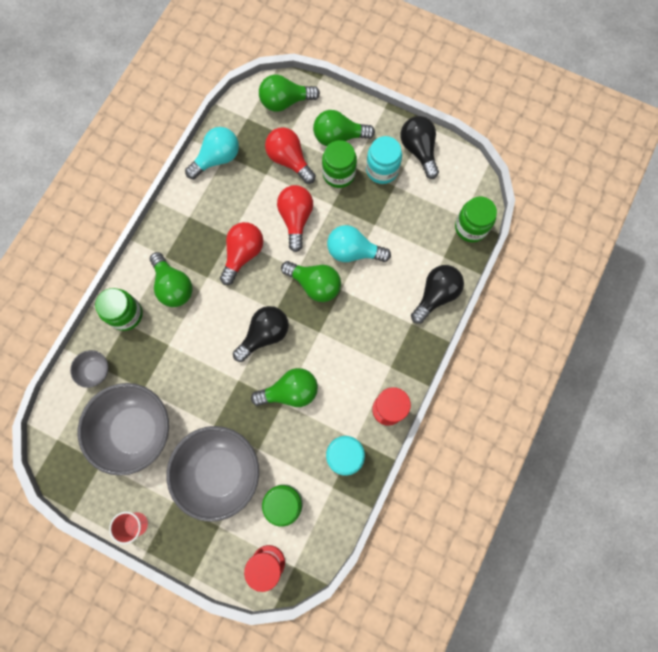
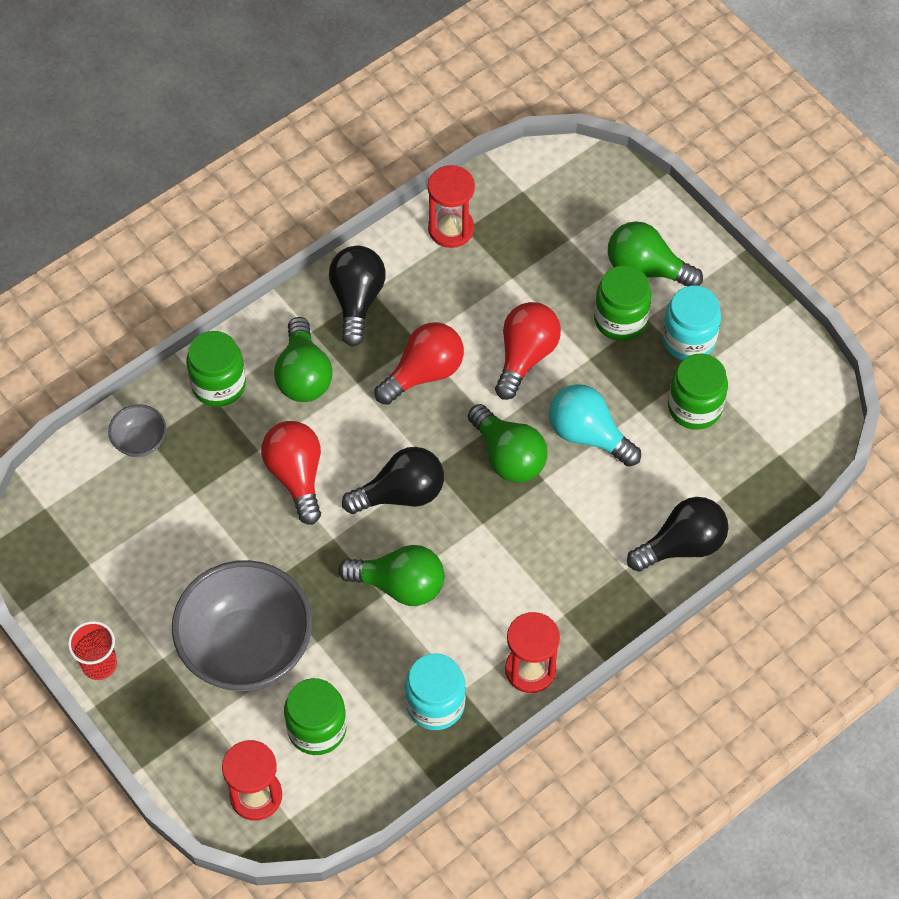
camera: 25 degrees right, 15 degrees down
(135, 430) = (157, 542): grey bowl -> none
(217, 159) = (451, 229): turquoise light bulb -> red hourglass
(285, 102) = (590, 189): green light bulb -> none
(289, 160) = (556, 272): red light bulb -> red light bulb (296, 476)
(419, 150) = (758, 335): black light bulb -> black light bulb (357, 300)
(471, 227) = (784, 473): green jar -> green jar (694, 407)

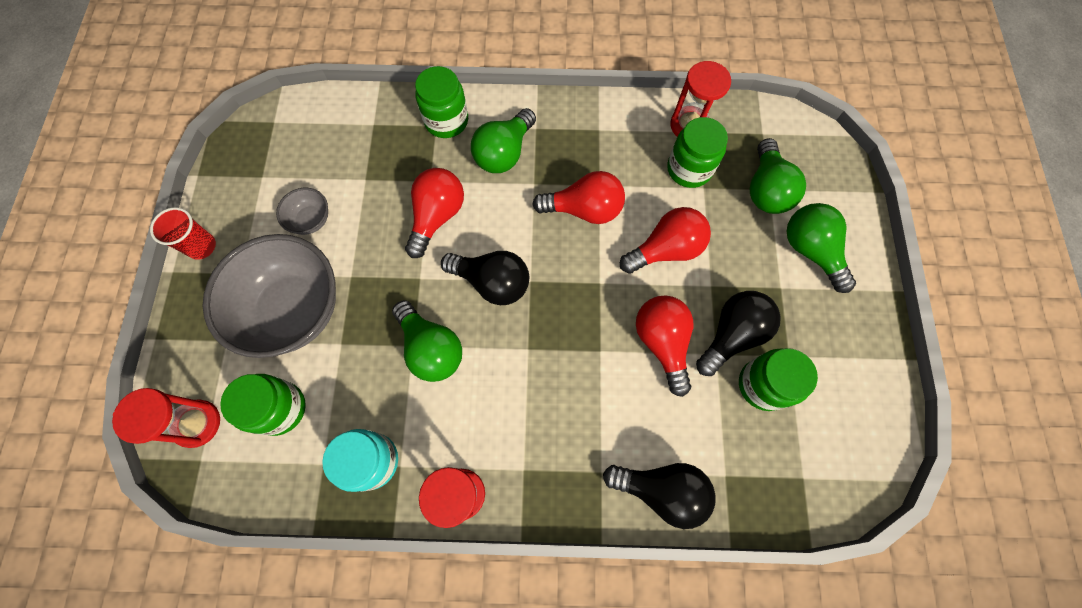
camera: 40 degrees right, 10 degrees up
(140, 441) = (366, 122): grey bowl -> grey bowl (311, 220)
(357, 300) = (583, 129): black light bulb -> black light bulb (732, 335)
(508, 456) = (590, 313): green light bulb -> green light bulb (766, 189)
(588, 435) = (662, 343): turquoise light bulb -> red light bulb
(620, 319) = (759, 274): green jar -> green jar (689, 169)
(688, 340) = (801, 328): turquoise jar -> none

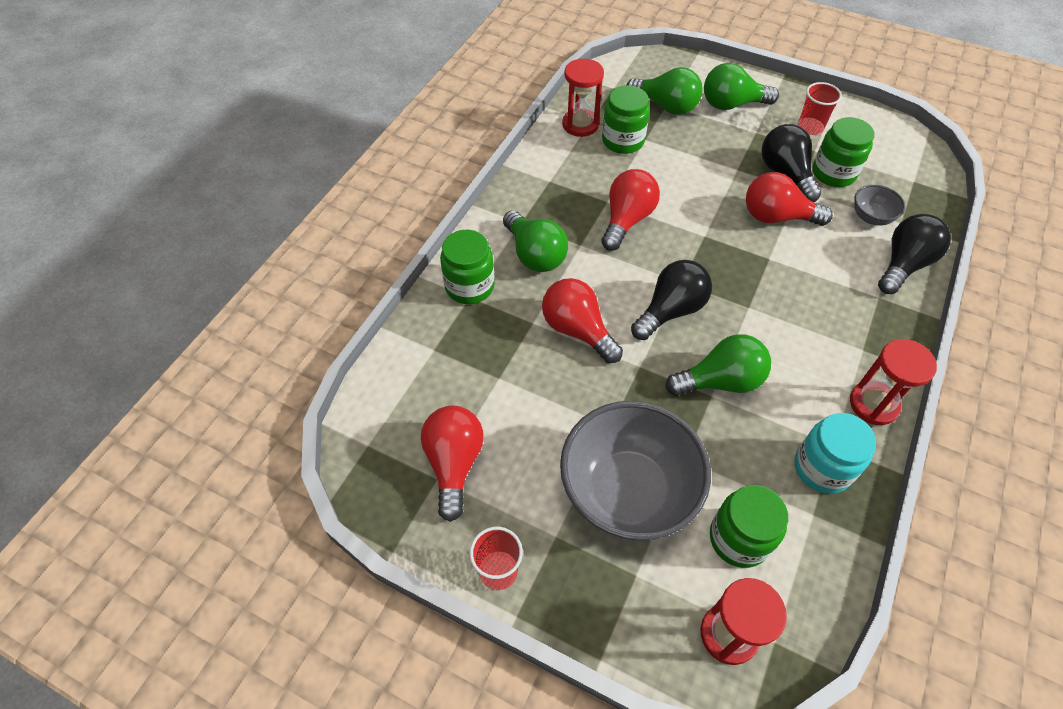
camera: 65 degrees left, 15 degrees down
(311, 220) = (523, 444): grey bowl -> grey bowl (871, 217)
(665, 250) = (692, 183): red light bulb -> red light bulb (454, 463)
(825, 342) = (810, 127): none -> red cup

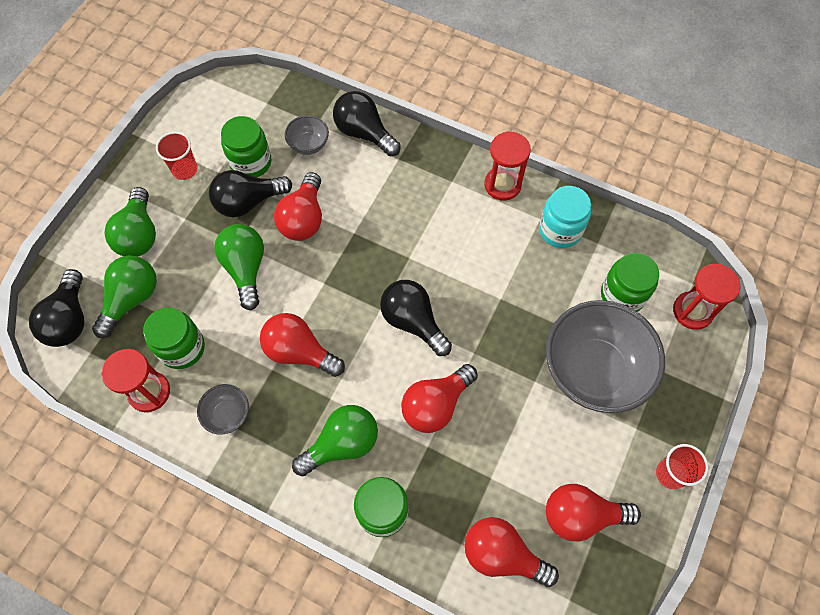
camera: 90 degrees left, 10 degrees up
(419, 385) = (502, 555): none -> red light bulb
(562, 174) = (228, 414): none -> grey bowl
(642, 73) = (69, 319): none -> black light bulb
(720, 381) = (486, 290): green light bulb -> green light bulb (245, 269)

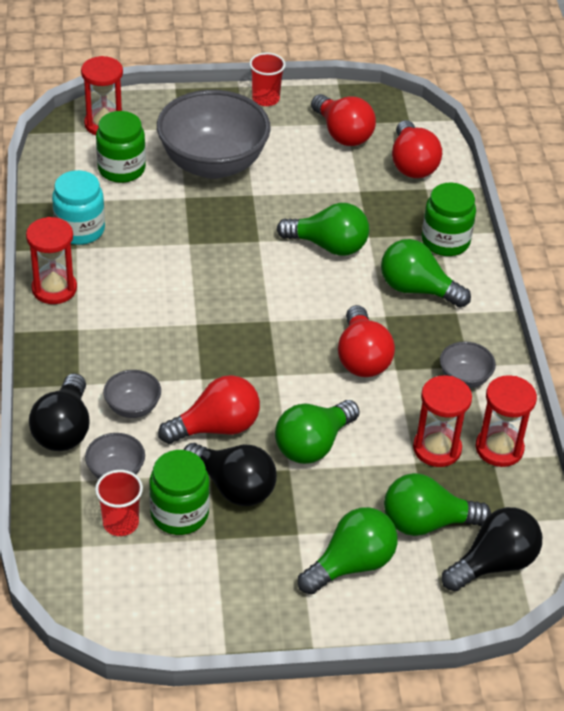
camera: 125 degrees left, 20 degrees down
(182, 348) = (437, 448): green jar -> red hourglass
(185, 170) = (236, 572): red cup -> red cup (120, 523)
(356, 179) = (133, 407): none -> grey bowl
(413, 321) = (263, 292): black light bulb -> none
(436, 405) = (328, 246): red light bulb -> green light bulb

